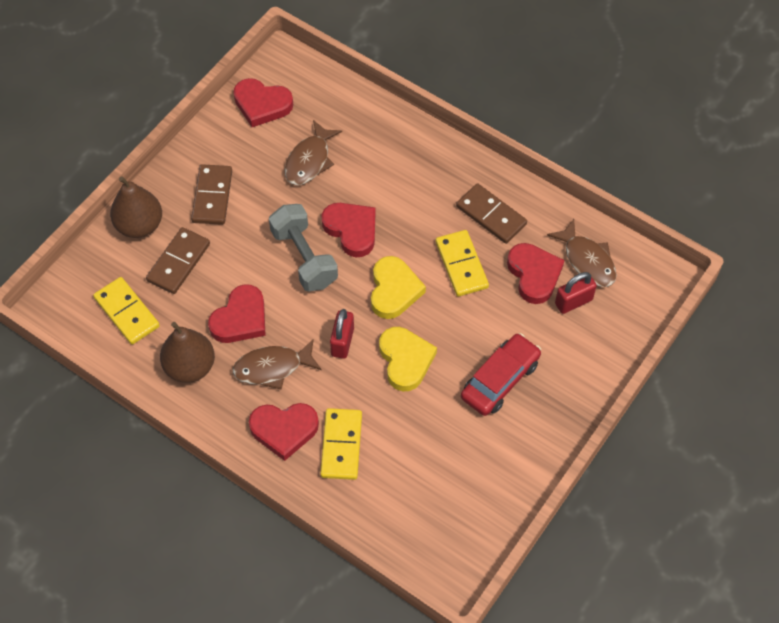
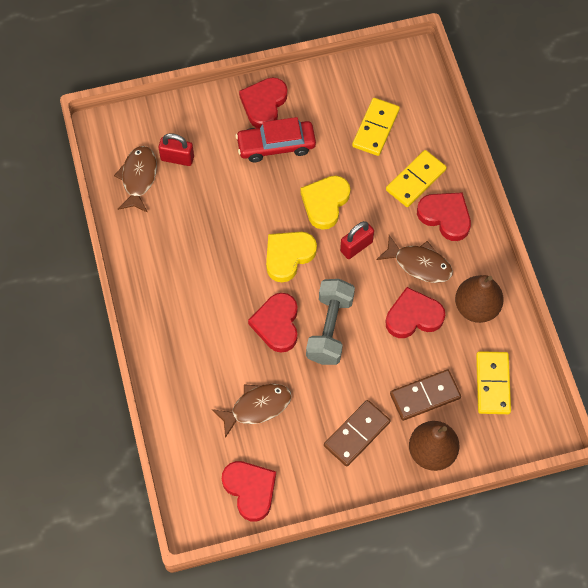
camera: 140 degrees left, 5 degrees up
(461, 265) = (225, 239): yellow domino -> yellow domino (376, 128)
(491, 215) = (168, 259): brown domino -> none
(534, 275) = (183, 195): red heart -> red heart (264, 104)

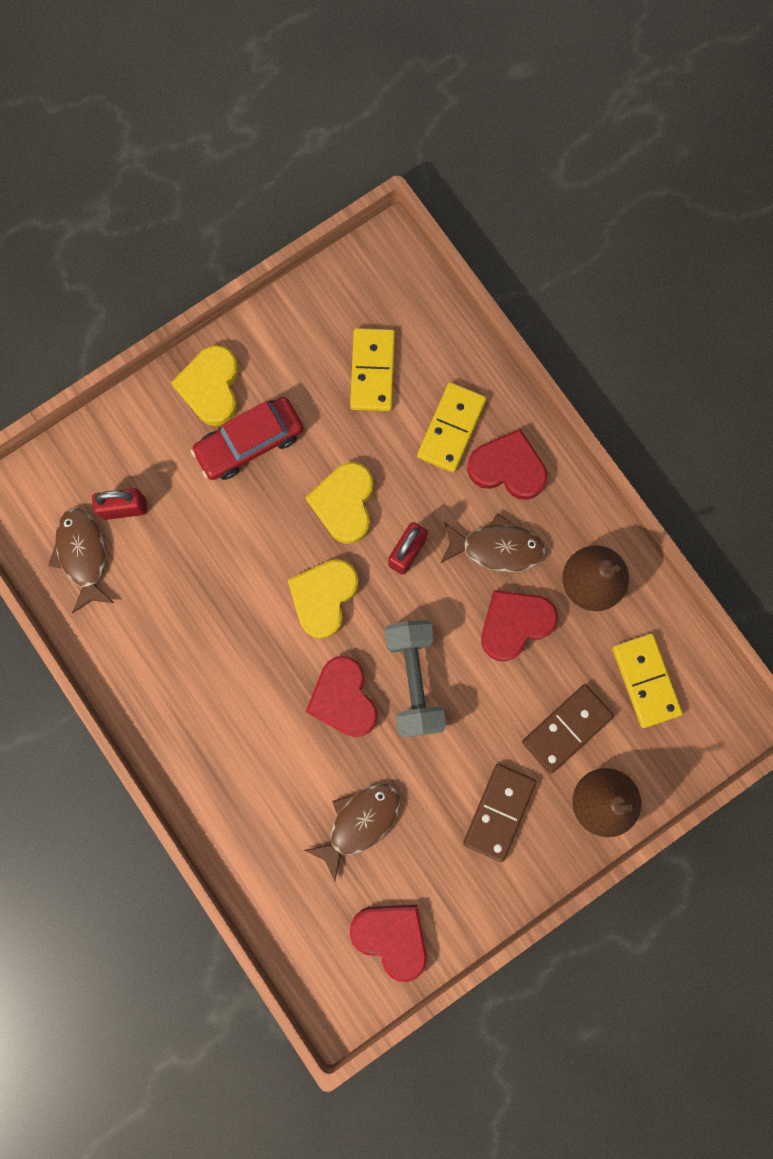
camera: 20 degrees left, 15 degrees up
(264, 104) = (211, 387): red heart -> yellow heart

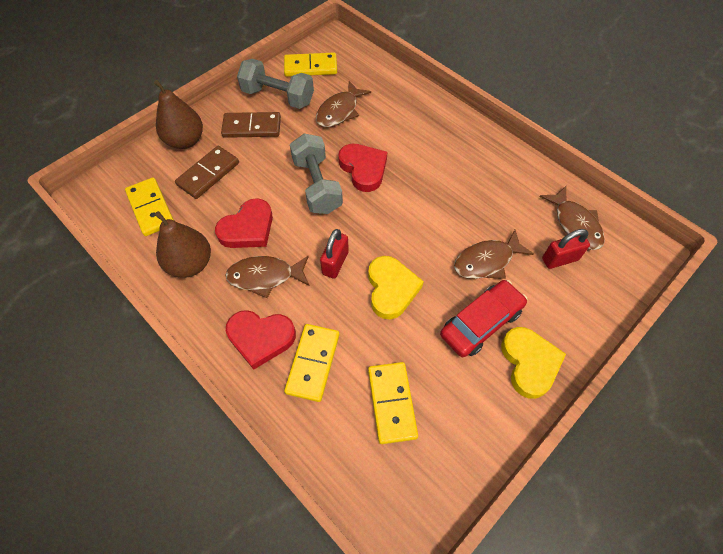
camera: 170 degrees right, 20 degrees down
(216, 521) = (487, 261): none -> brown fish
(323, 597) = (392, 224): yellow heart -> none
(392, 937) = (310, 67): red heart -> yellow domino
(453, 873) = (278, 97): none -> grey dumbbell
(499, 812) = (252, 127): brown domino -> brown domino turned 75 degrees clockwise

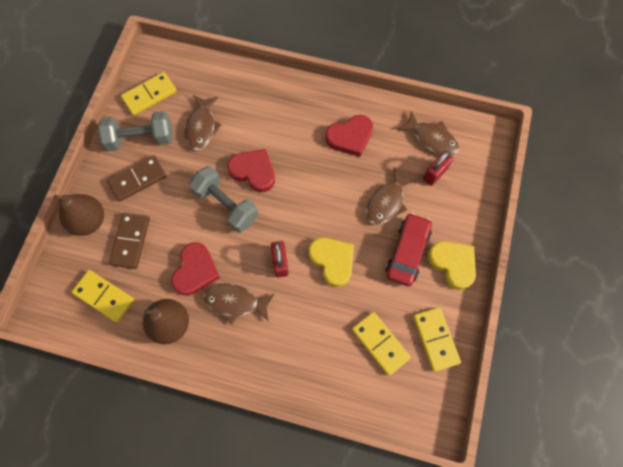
camera: 30 degrees left, 10 degrees up
(261, 338) = (263, 350): red heart -> red heart (350, 137)
(265, 276) = (235, 302): brown fish -> brown fish turned 45 degrees clockwise
(313, 363) = (311, 347): yellow domino -> yellow domino (435, 339)

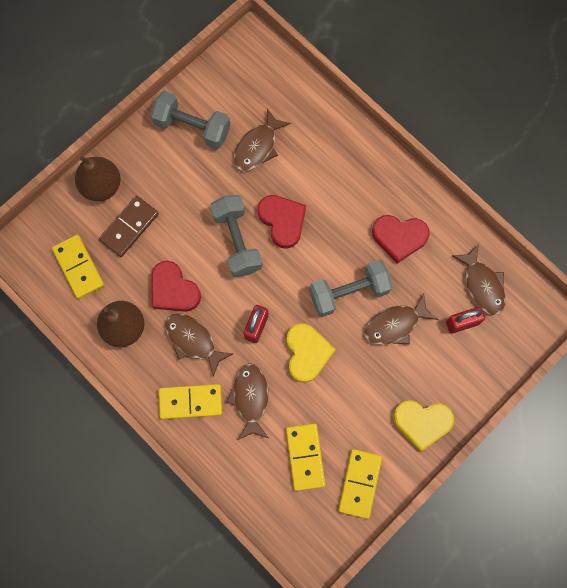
camera: 30 degrees right, 5 degrees up
(137, 179) = (167, 168): brown domino -> none
(149, 95) = (225, 84): yellow domino -> yellow domino (190, 402)
(195, 271) = (173, 290): red heart -> red heart turned 90 degrees clockwise
(309, 322) = (250, 398): none -> brown fish
(337, 197) = (349, 292): none -> grey dumbbell
(407, 252) = (384, 386): red car -> none
(453, 264) = (422, 423): yellow heart -> yellow heart turned 105 degrees clockwise

